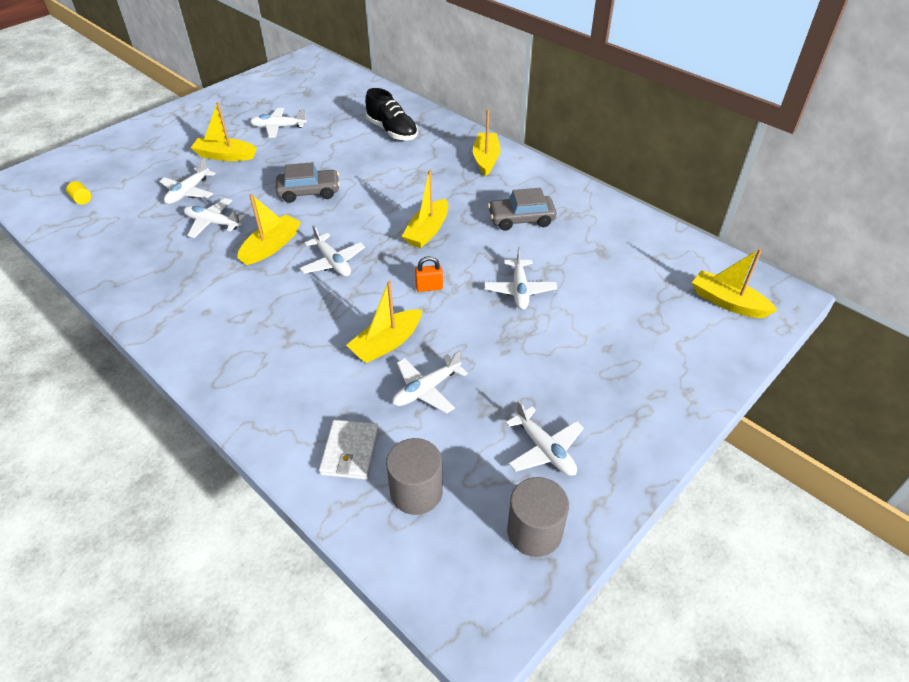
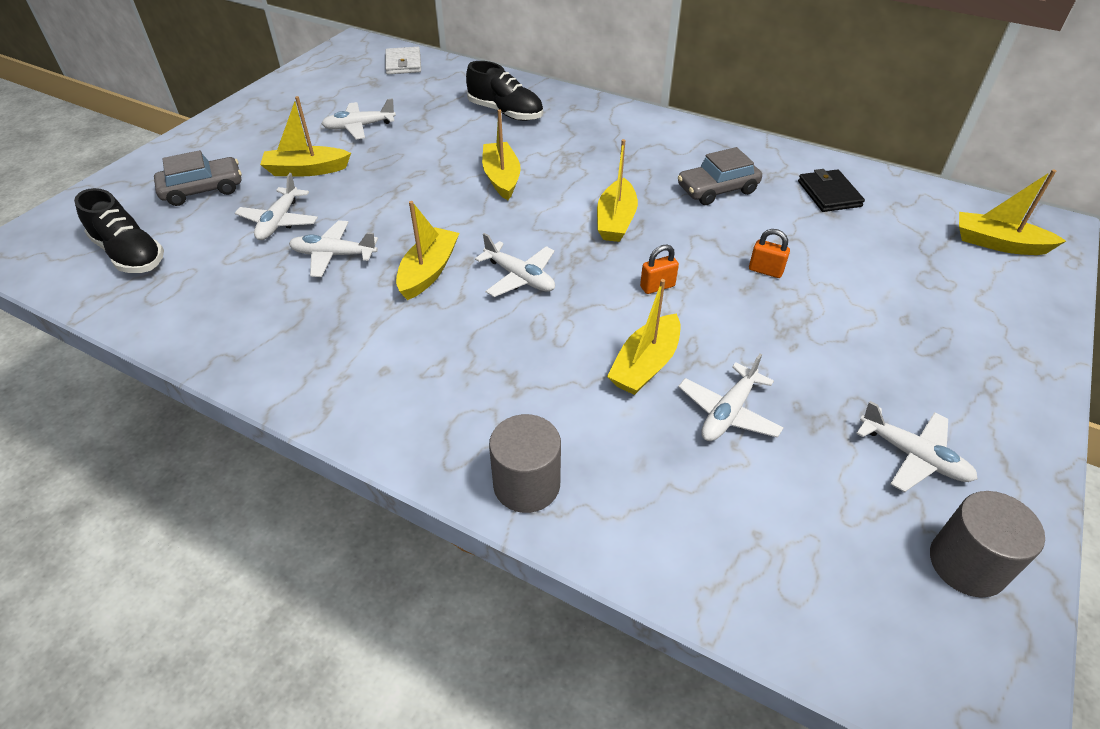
camera: 15 degrees left, 0 degrees up
(82, 199) = (130, 254): yellow cylinder -> black shoe
(309, 192) = (441, 197): grey car -> grey car (203, 190)
(350, 452) = (680, 515): white wallet -> white wallet (403, 64)
(416, 492) = (794, 548): grey cylinder -> grey cylinder (526, 485)
(486, 159) = (636, 129): yellow boat -> yellow boat (501, 178)
(519, 290) = (765, 270): white plane -> orange padlock
(610, 237) = (829, 194): none -> black wallet

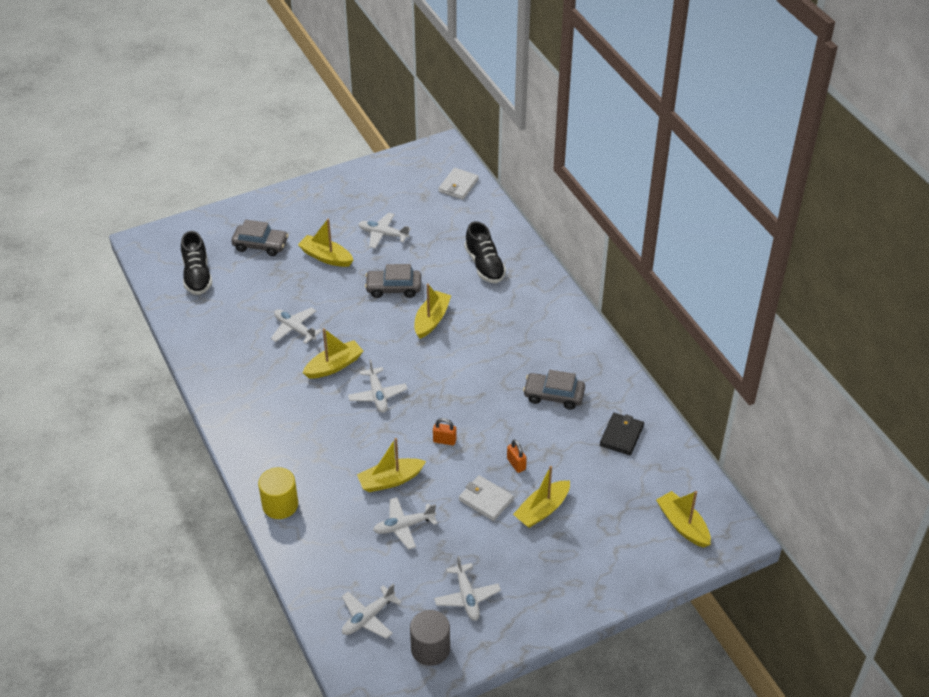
camera: 35 degrees right, 0 degrees up
(279, 221) = (284, 290): white plane -> white plane (368, 617)
(423, 167) = (393, 288): none -> grey car
(526, 485) = (280, 505): grey cylinder -> yellow cylinder
(616, 220) = (467, 385): yellow boat -> yellow boat (542, 510)
(782, 325) = (485, 500): none -> white wallet

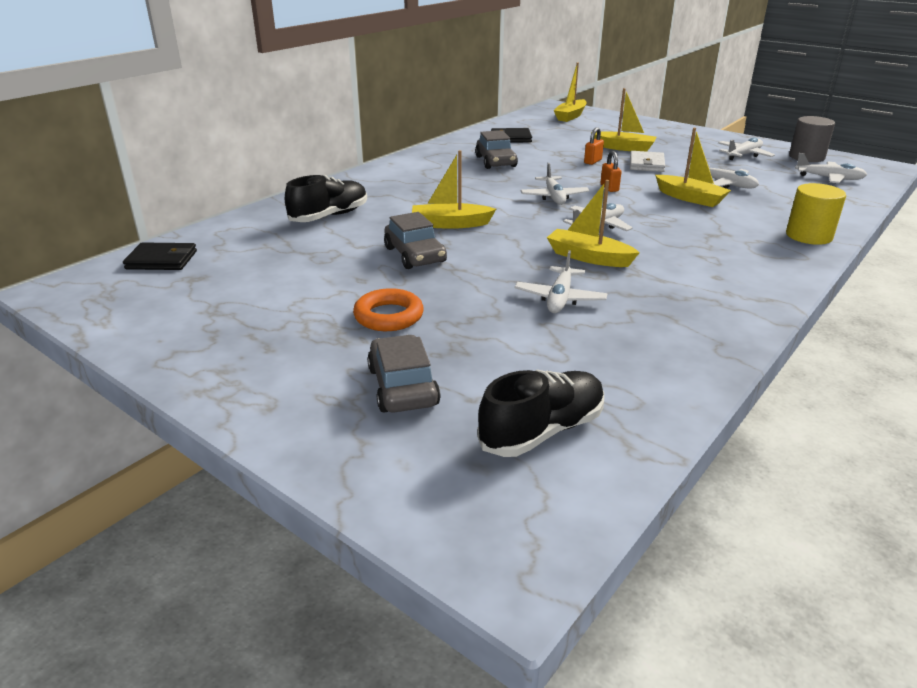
camera: 115 degrees left, 15 degrees down
(326, 257) = (388, 316): yellow boat -> orange ring
(383, 234) = (305, 286): white plane -> white plane (554, 197)
(458, 186) = (162, 260): white wallet -> black wallet

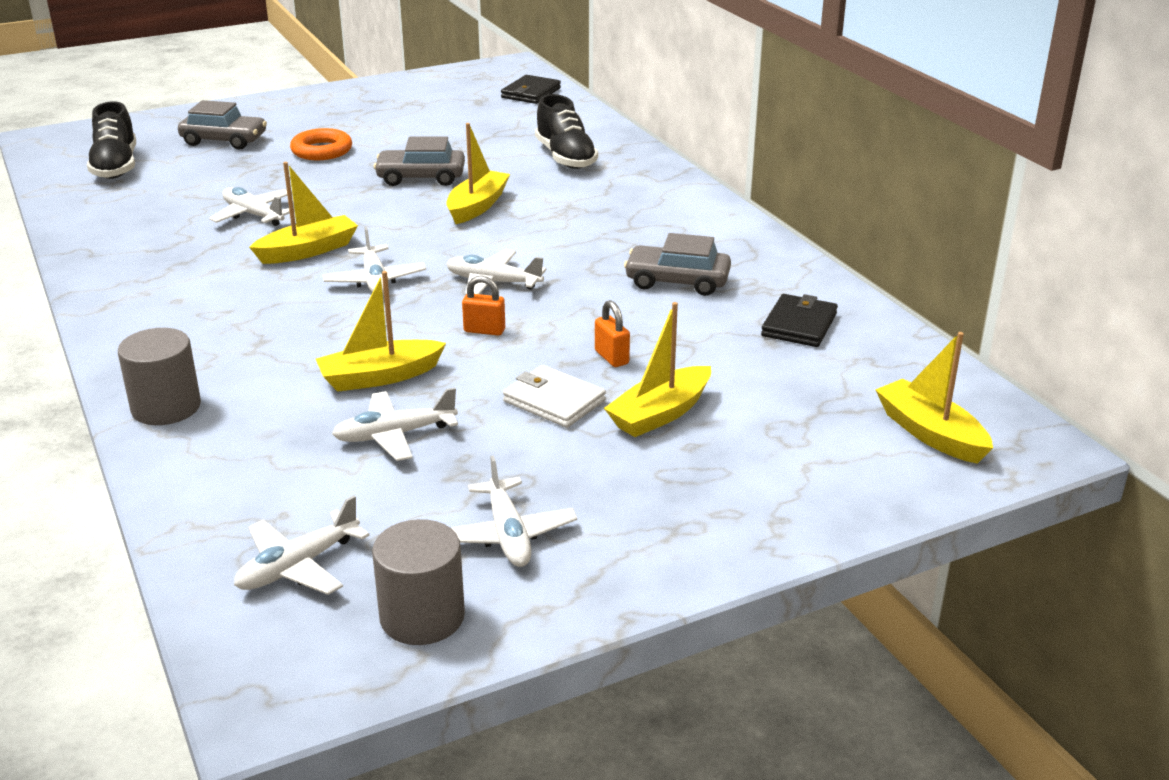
camera: 115 degrees right, 0 degrees up
(808, 236) = (166, 407): yellow cylinder -> grey cylinder

